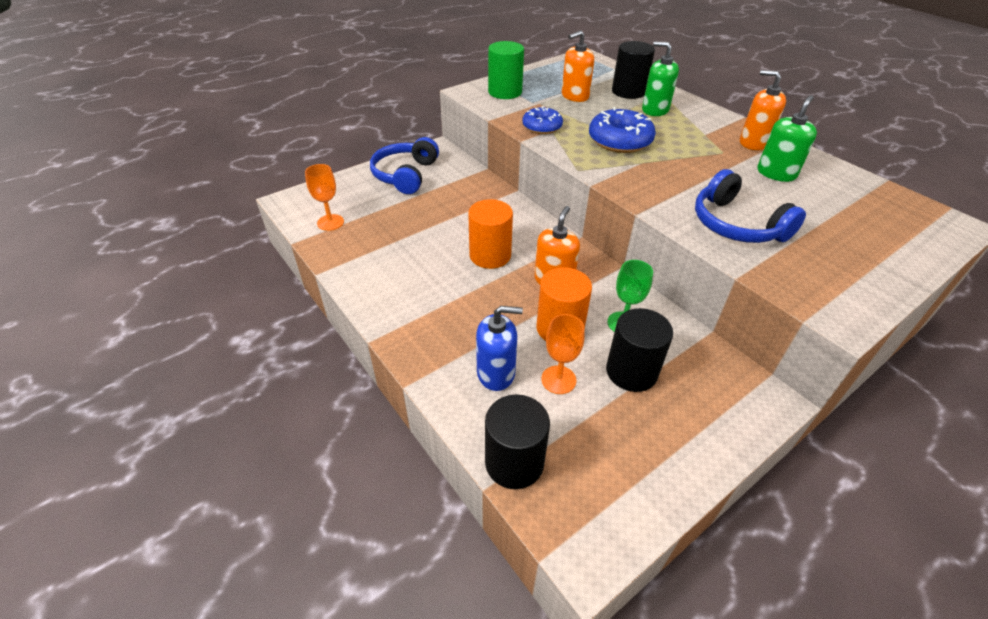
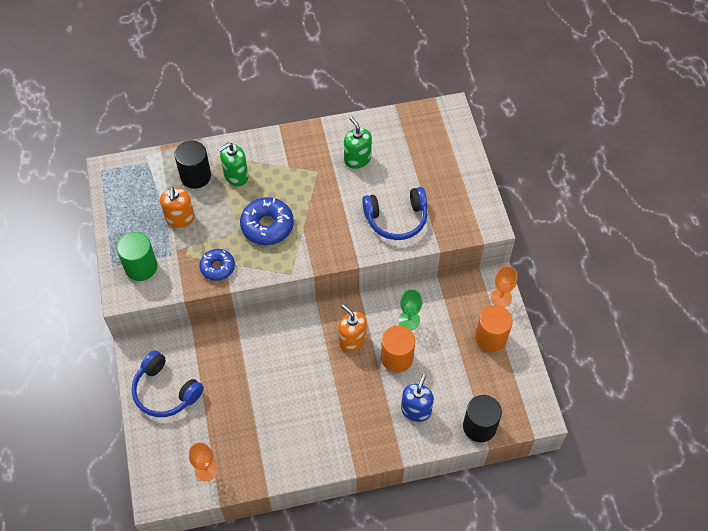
camera: 65 degrees left, 15 degrees up
(490, 255) = (306, 369): orange cylinder -> orange cylinder (491, 337)
(558, 380) = (436, 378): orange goblet -> orange goblet (501, 297)
(631, 371) = (447, 337): black cylinder -> none
(753, 142) = (315, 145): orange soap dispenser -> none

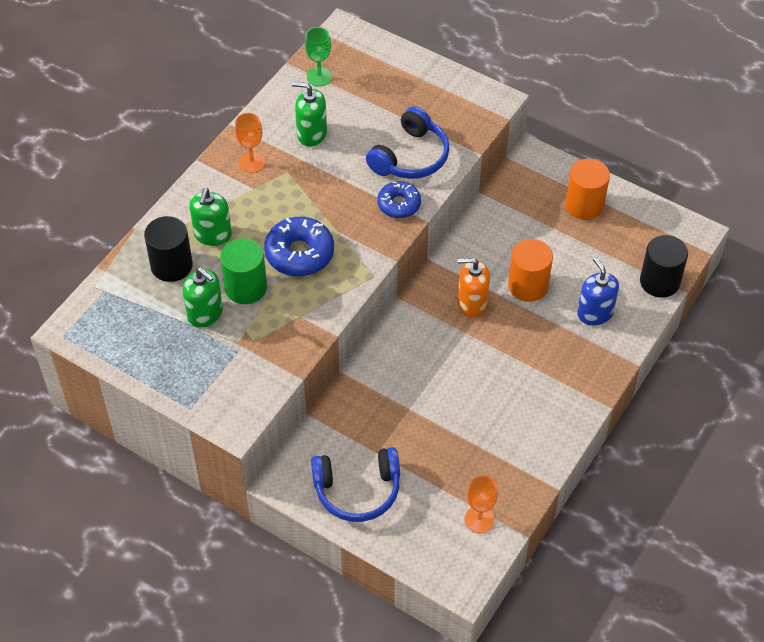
camera: 45 degrees left, 5 degrees down
(141, 267) = (222, 385): green cylinder -> green cylinder (245, 287)
(180, 218) = (205, 313): orange soap dispenser -> green soap dispenser
(217, 267) = (298, 325): blue donut -> blue donut (399, 204)
(409, 320) = (500, 247): green goblet -> green goblet (319, 77)
(501, 297) = (554, 167): orange goblet -> orange goblet (251, 162)

